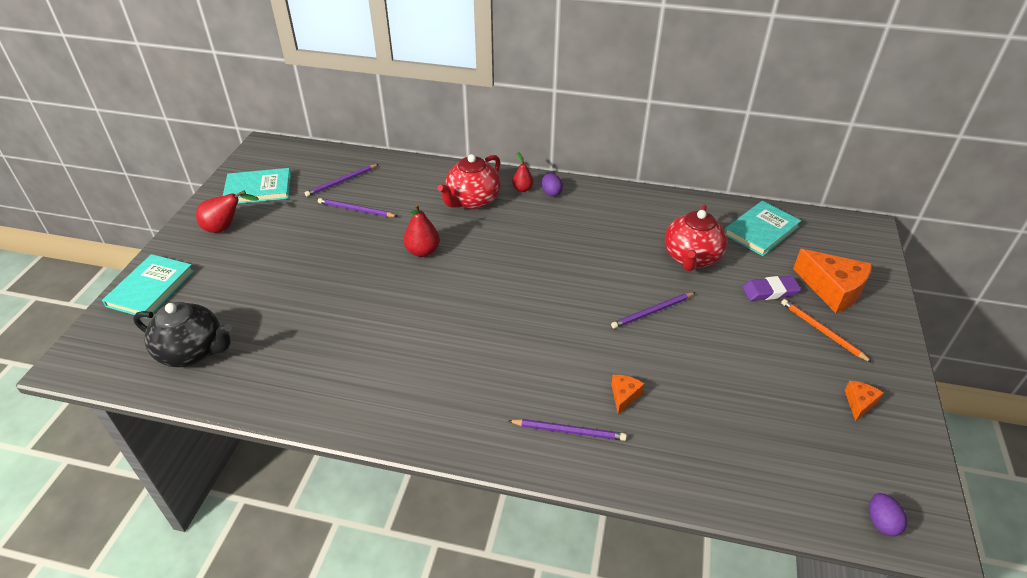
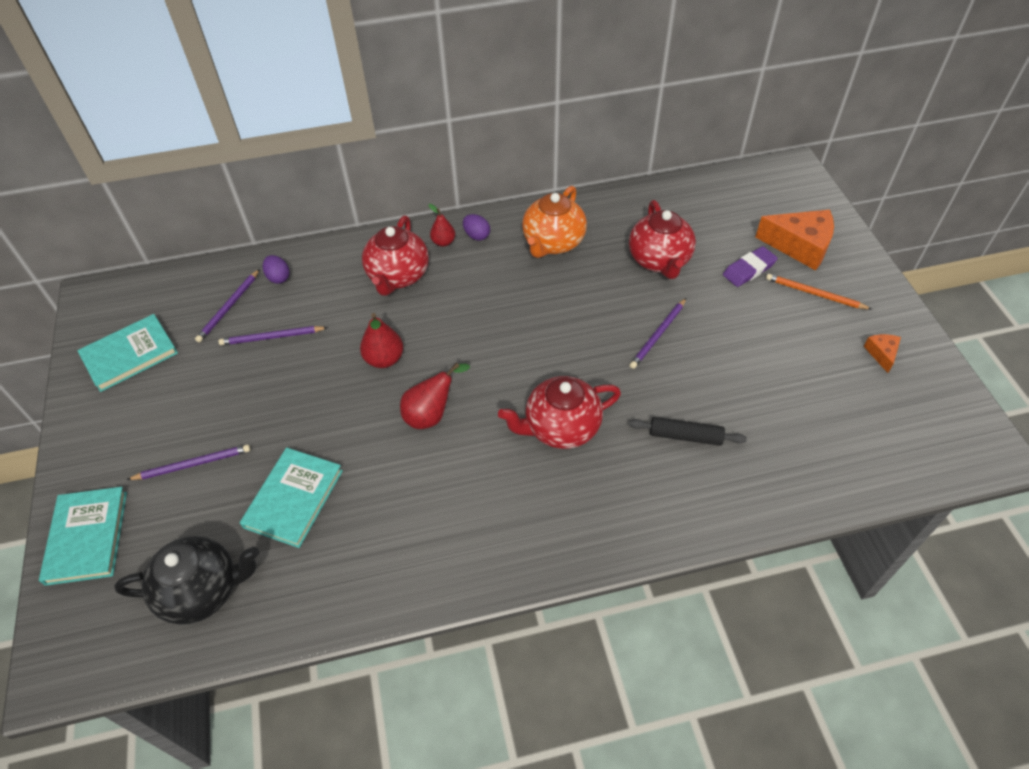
camera: 25 degrees left, 10 degrees up
(225, 228) = (125, 421): red pear -> red pear (431, 414)
(523, 348) = (561, 428): none -> red teapot
(569, 431) = (658, 496): purple pencil -> purple pencil (193, 464)
(609, 217) = (553, 243): none -> orange teapot
(624, 396) = (685, 436): orange cheese -> black rolling pin
(761, 230) = (704, 205): turquoise book -> turquoise book (293, 498)
(881, 522) = (955, 460): purple egg -> purple egg (278, 277)

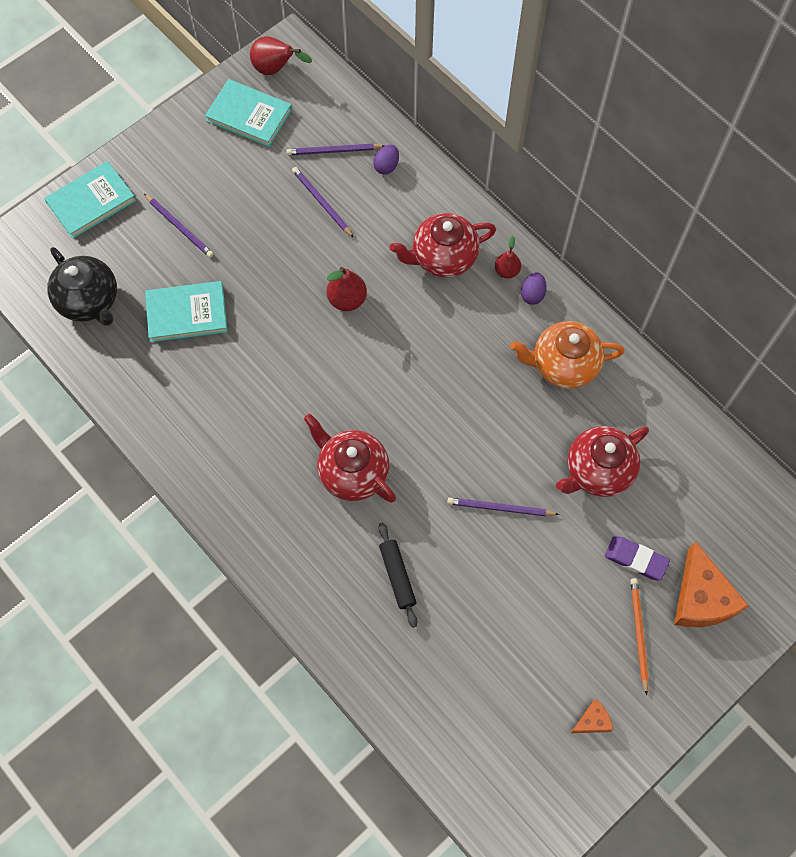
camera: 60 degrees right, 15 degrees up
(431, 414) = (312, 366): red pear -> red pear (275, 69)

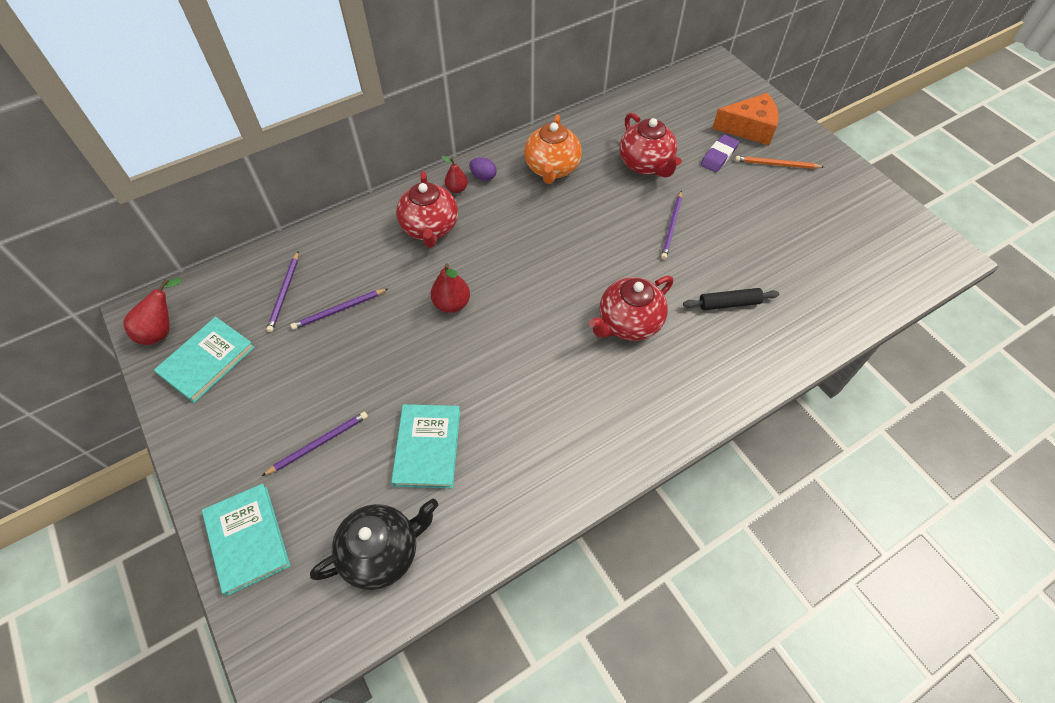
camera: 80 degrees left, 10 degrees down
(386, 166) = (319, 254): purple egg -> none
(592, 721) = (845, 200): orange cheese -> none

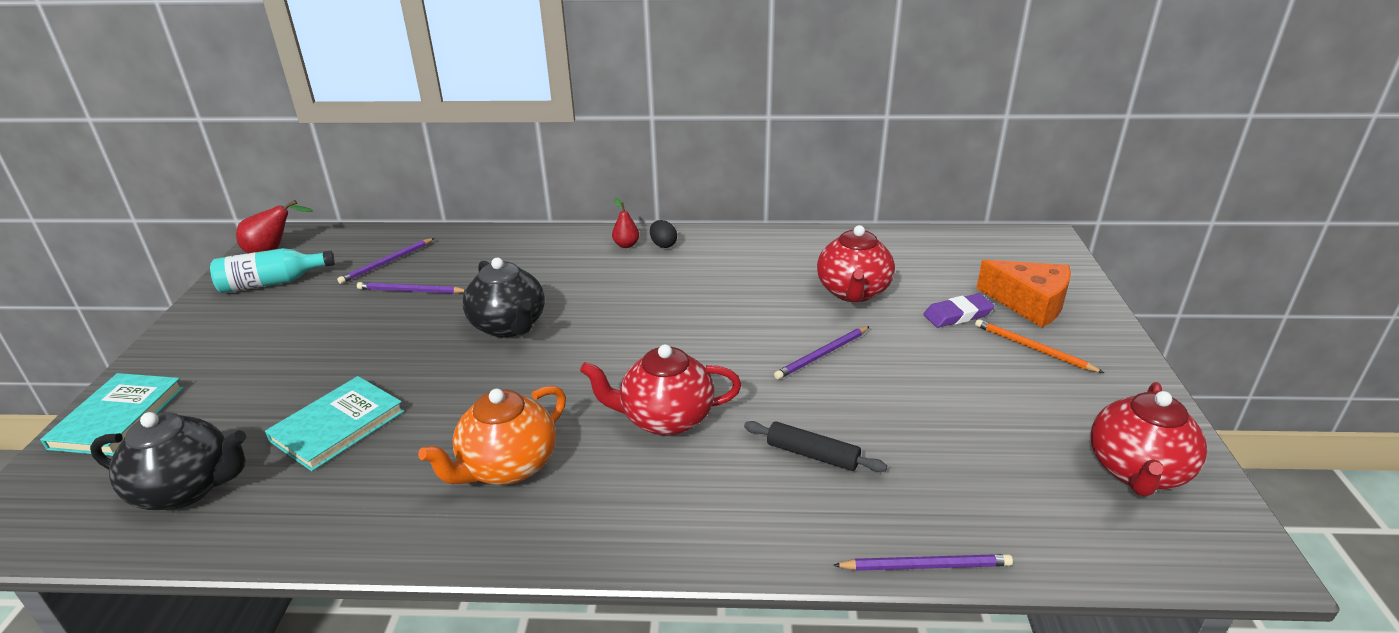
camera: 35 degrees right, 25 degrees down
(207, 361) = (272, 283): turquoise book -> turquoise bottle
(319, 443) = (262, 377): purple pencil -> purple pencil (926, 566)
(430, 228) = (564, 264): red teapot -> red teapot (1136, 471)
(452, 304) = (509, 326): red pear -> black teapot
(483, 176) = (663, 245): purple egg -> black egg
(552, 169) = (740, 261): orange teapot -> orange teapot (507, 466)

